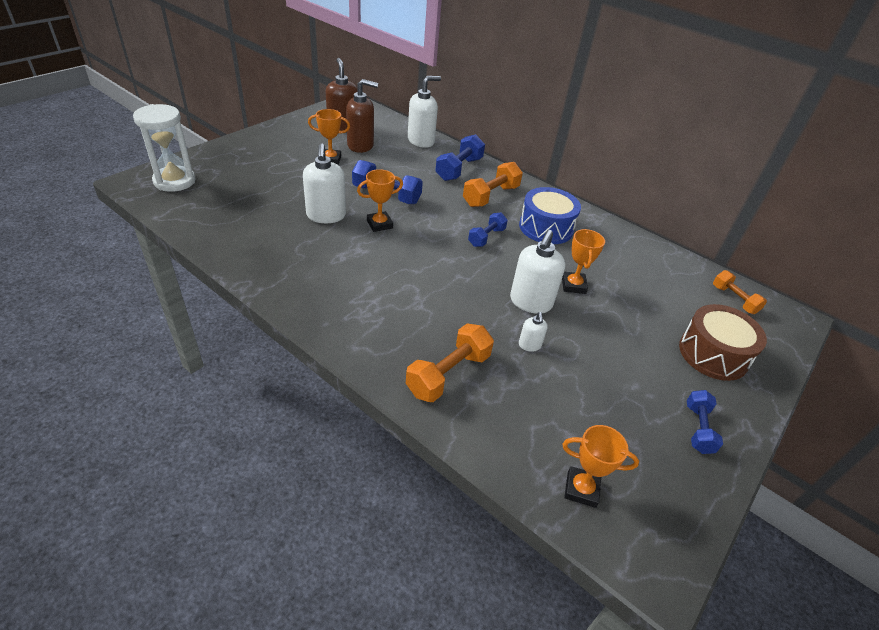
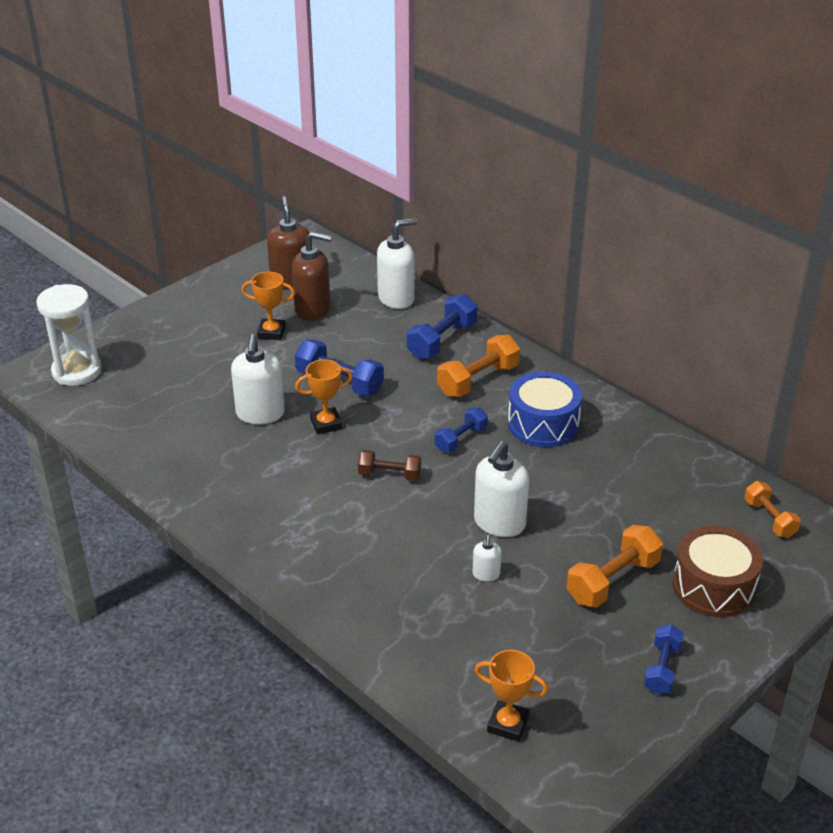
camera: 10 degrees right, 5 degrees down
(435, 263) = (389, 475): none -> brown dumbbell
(448, 374) = (384, 606): orange dumbbell -> orange dumbbell (613, 581)
(573, 285) = (559, 501): orange trophy -> none

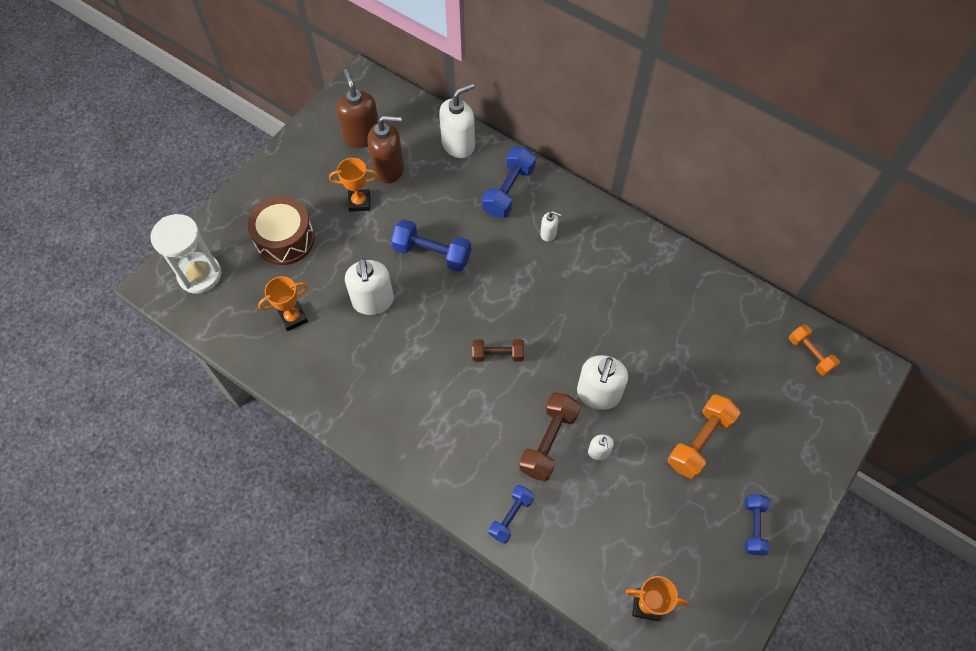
camera: 10 degrees left, 25 degrees up
(326, 424) = (432, 304): orange trophy -> orange trophy (293, 317)
(428, 558) = (548, 442): none -> brown dumbbell
(460, 439) = (548, 304): blue dumbbell -> blue dumbbell (511, 516)
(478, 380) = (548, 234): orange dumbbell -> white soap dispenser
(543, 424) = (612, 276): blue drum -> none
(713, 586) = (778, 434): brown drum -> brown drum (285, 239)

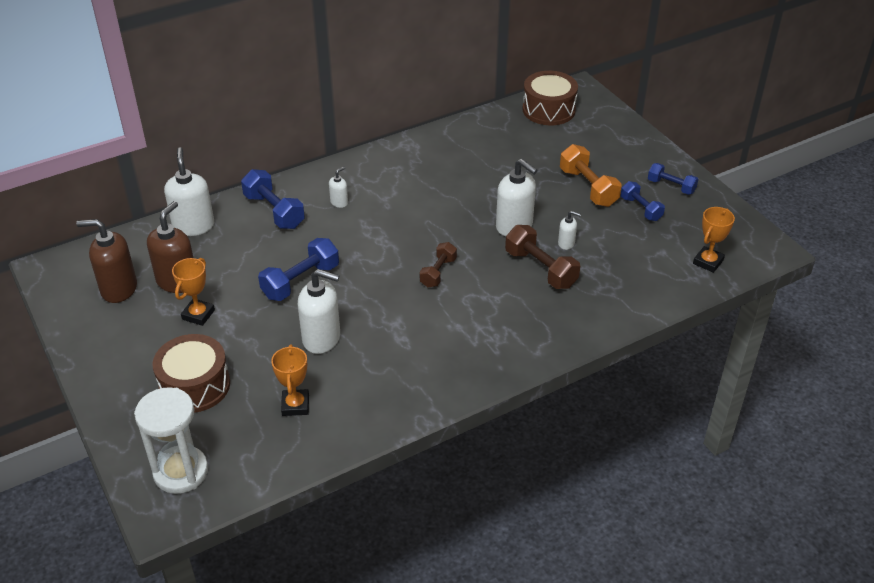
camera: 65 degrees left, 20 degrees down
(511, 516) = (596, 314): blue dumbbell -> blue dumbbell (641, 209)
(810, 354) = (548, 110): orange dumbbell -> brown drum

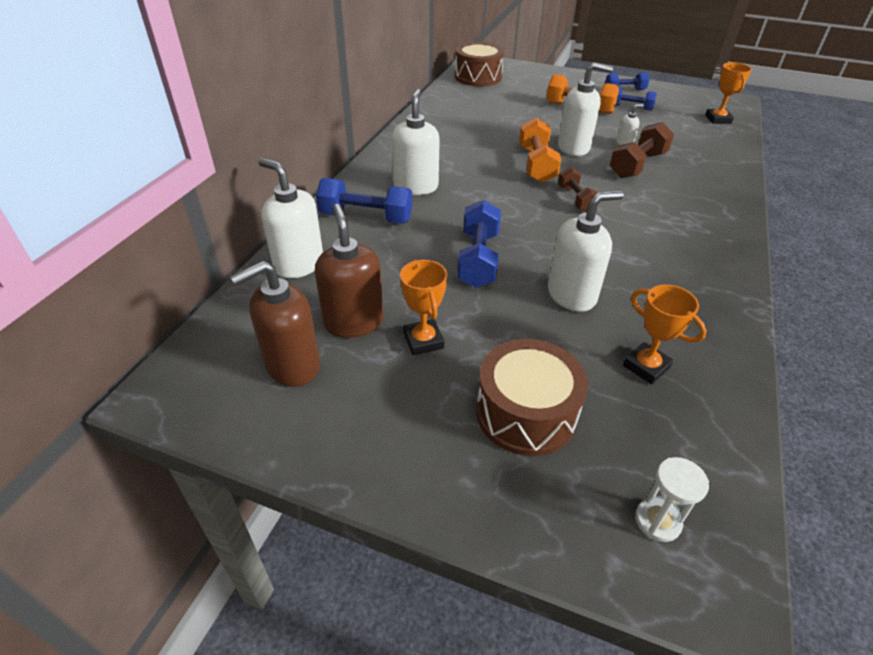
camera: 40 degrees left, 0 degrees up
(181, 472) = (657, 521): white hourglass -> white hourglass, size x0.53
(339, 202) = (416, 186): white soap dispenser -> white soap dispenser, size x2.03
(456, 227) = (536, 165): none -> orange dumbbell
(540, 269) = (637, 165): brown dumbbell -> brown dumbbell turned 60 degrees counterclockwise

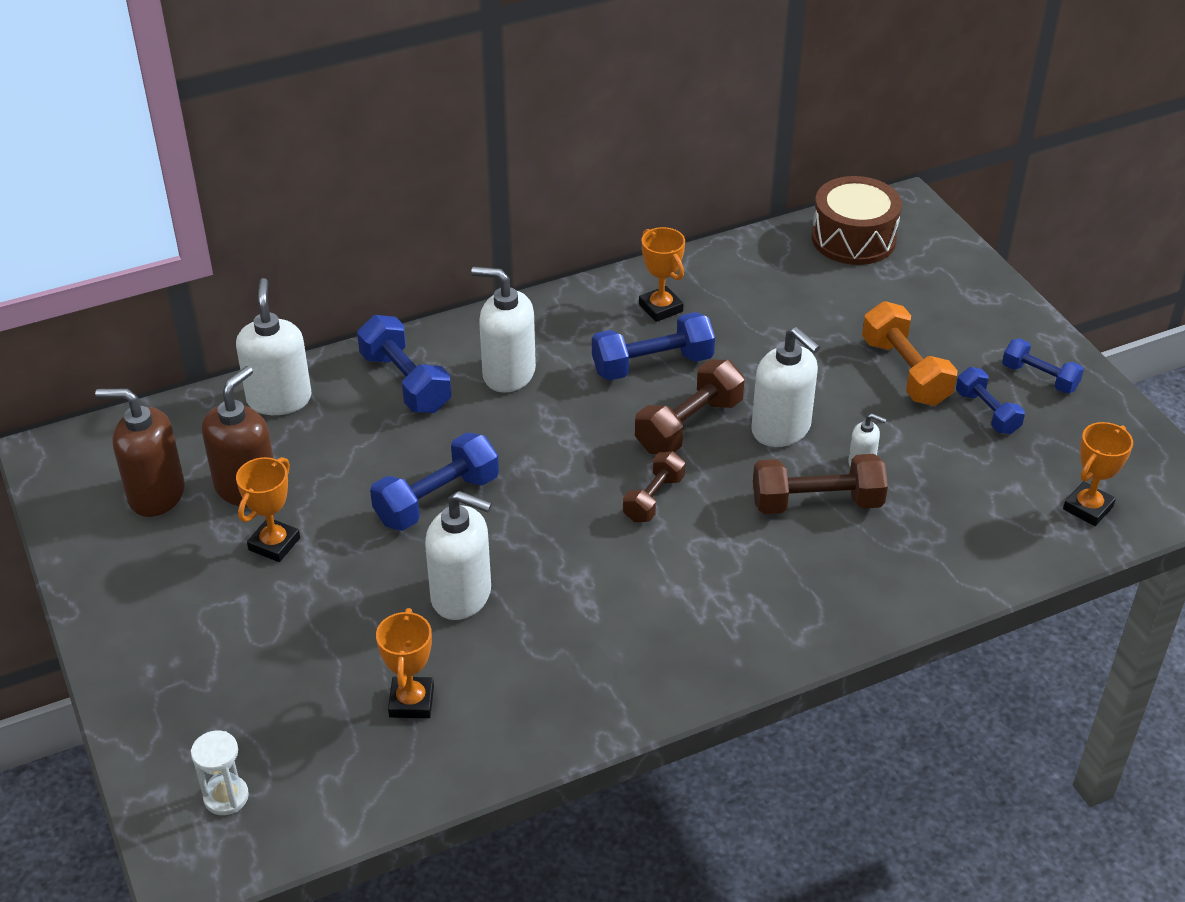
camera: 45 degrees right, 0 degrees up
(416, 186) = (508, 374): white soap dispenser -> white soap dispenser turned 120 degrees counterclockwise
(442, 130) = (660, 308): none -> orange trophy
(478, 151) = (652, 365): none -> blue dumbbell
(526, 413) = (259, 659): brown drum -> none
(536, 165) = (689, 426): orange dumbbell -> brown dumbbell

